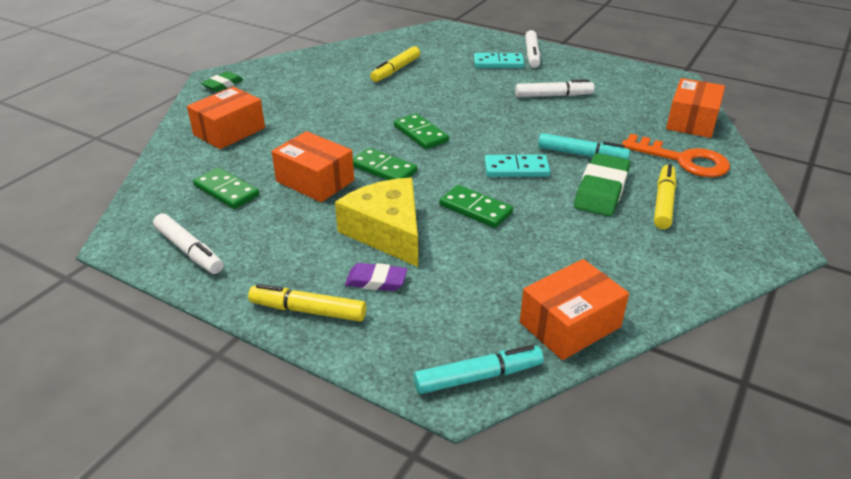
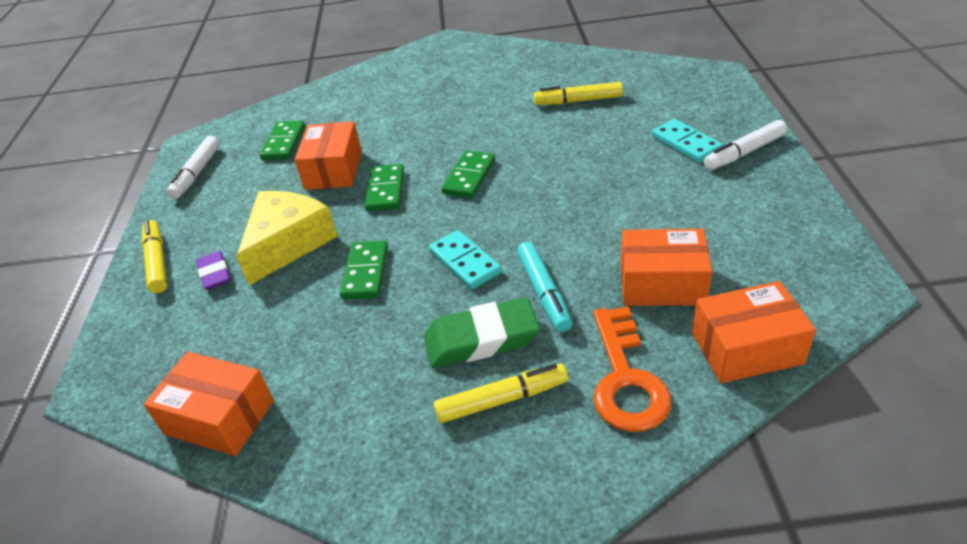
camera: 60 degrees right, 5 degrees up
(223, 85) = (438, 51): green eraser -> none
(229, 131) = (369, 95): orange box -> orange box (662, 283)
(478, 377) = (119, 391): turquoise marker -> none
(553, 96) = (660, 213): white marker -> none

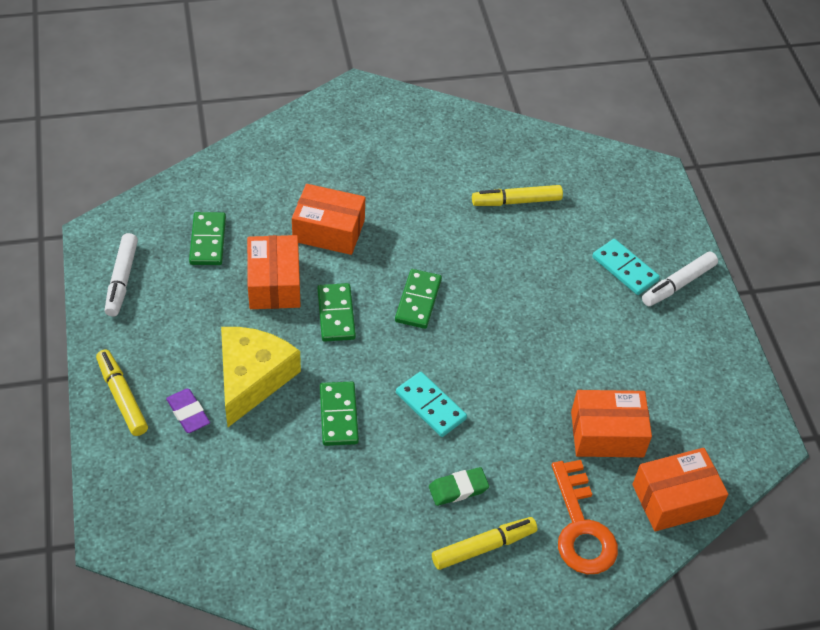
camera: 15 degrees left, 10 degrees up
(219, 417) = (245, 565): orange box -> orange box (328, 231)
(481, 339) = (458, 489): green eraser -> green eraser, size x0.59
(544, 292) = (506, 441): turquoise marker -> none

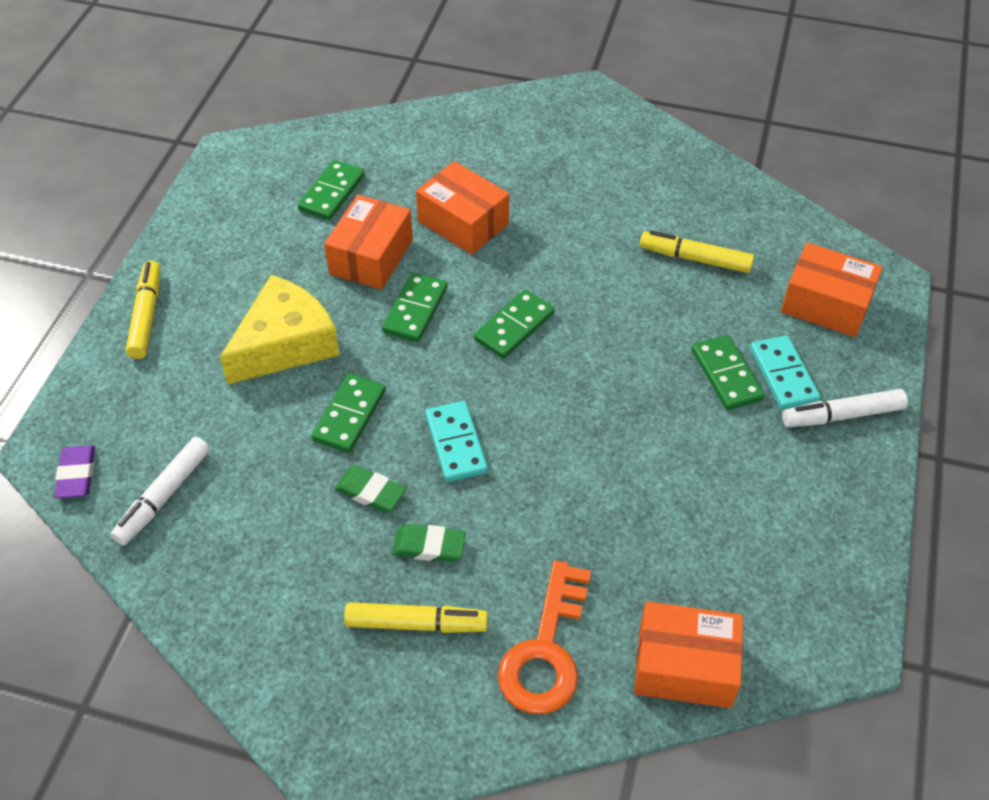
camera: 30 degrees right, 0 degrees up
(122, 279) = (223, 203): white marker -> white marker (164, 496)
(188, 413) = (198, 355): purple eraser -> purple eraser (77, 474)
(391, 467) = (370, 492): none -> green eraser
(587, 283) = (726, 375): none -> green domino
(607, 434) = (645, 555): orange box -> orange box (826, 304)

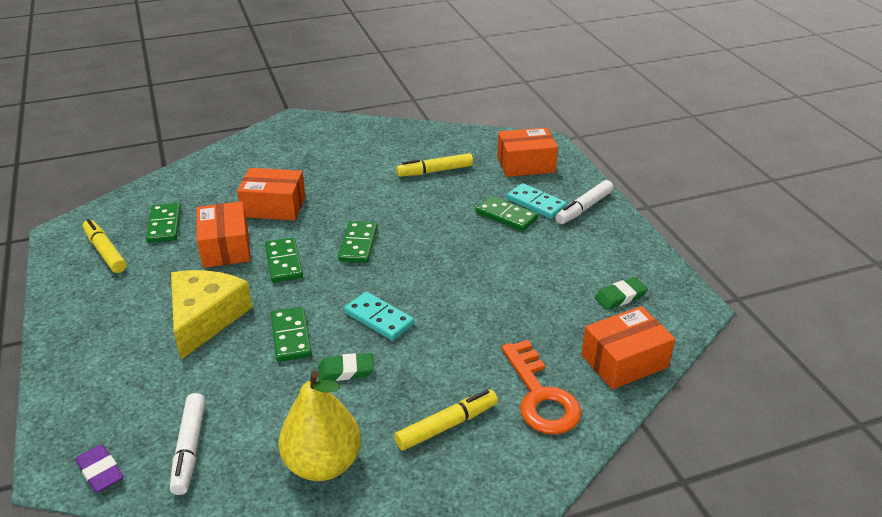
camera: 35 degrees left, 15 degrees down
(146, 315) = (75, 348): yellow marker -> yellow marker (105, 251)
(265, 590) = (323, 463): none -> yellow pear
(429, 546) = (414, 380): green eraser -> green eraser (620, 297)

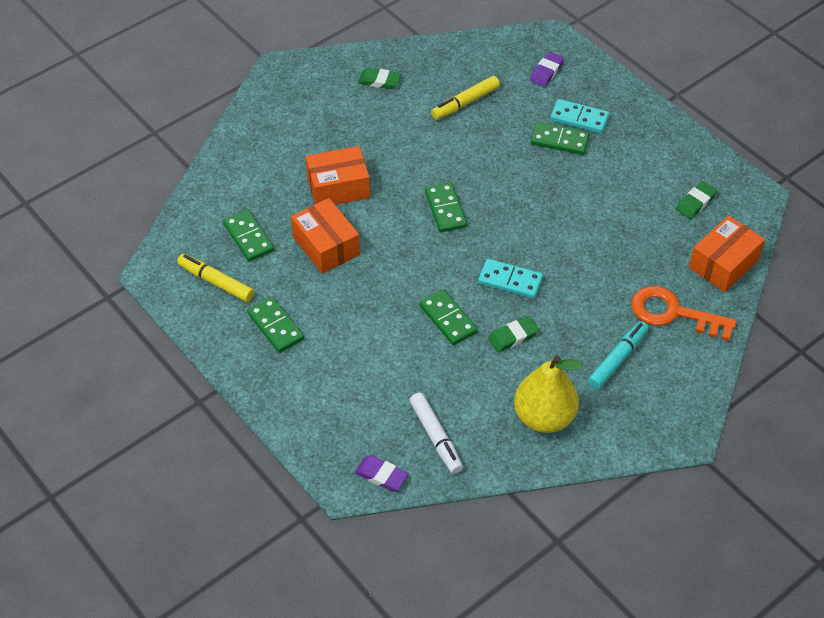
camera: 20 degrees left, 15 degrees up
(205, 318) = (362, 323): yellow cheese -> none
(284, 262) = (391, 247): green domino -> green domino (275, 326)
(370, 142) = (379, 81): none -> green eraser
(447, 425) = (617, 359): yellow marker -> turquoise marker
(525, 164) = (546, 72): orange box -> purple eraser
(540, 395) = (674, 313): orange key -> orange key turned 150 degrees clockwise
(584, 208) = (624, 113): white marker -> none

